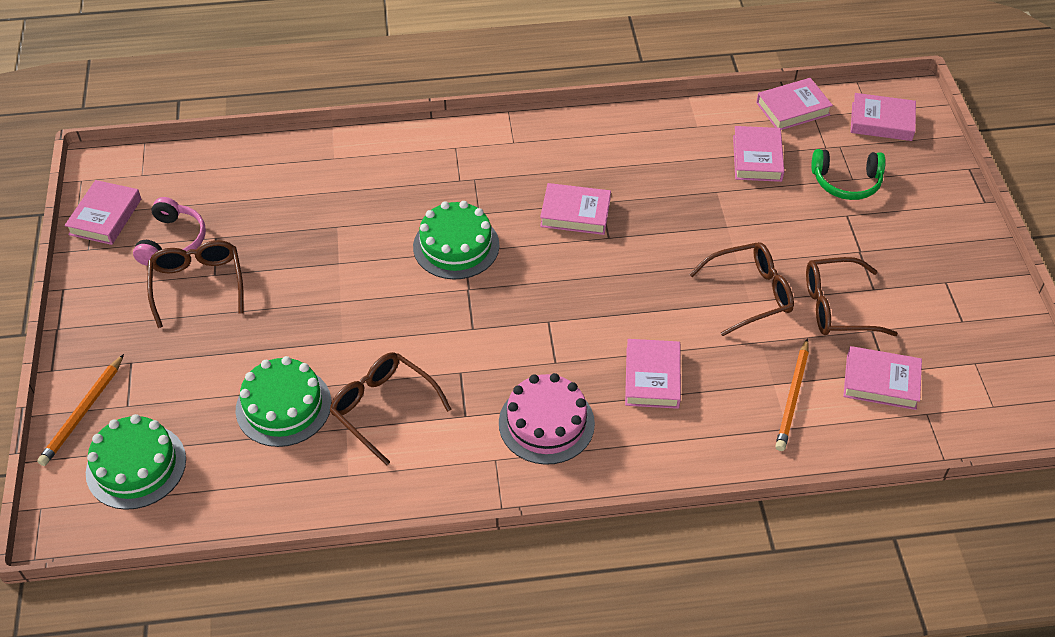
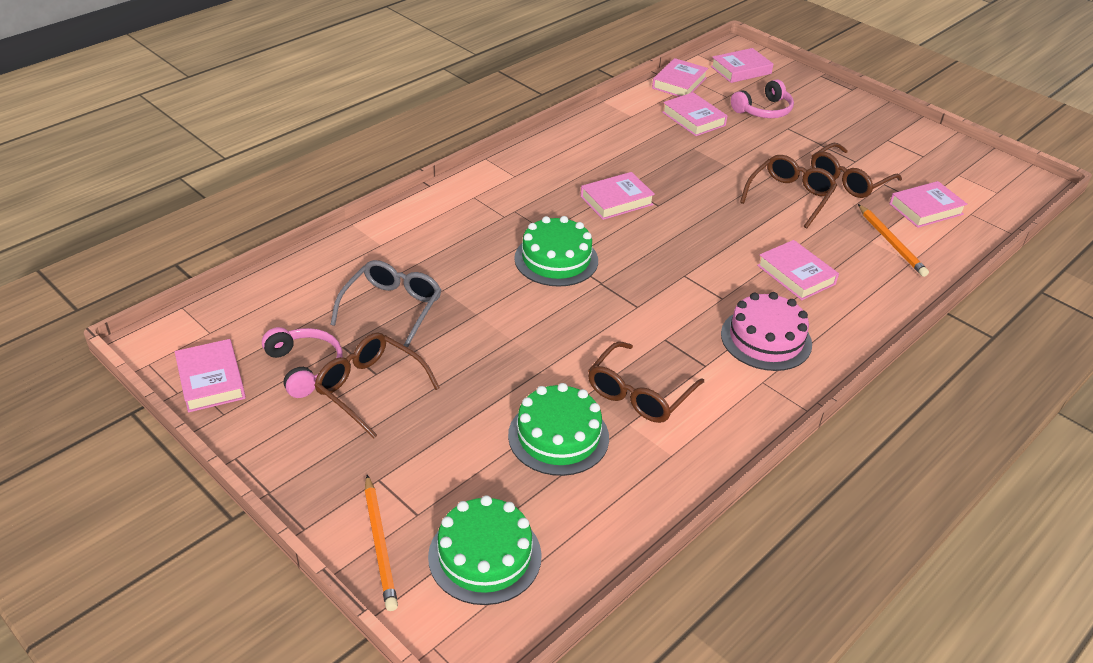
camera: 40 degrees left, 10 degrees down
(283, 222) = (392, 308): none -> grey glasses
(383, 408) = (639, 394): brown glasses -> brown glasses turned 60 degrees counterclockwise
(846, 182) = (763, 110): green headphones -> pink headphones

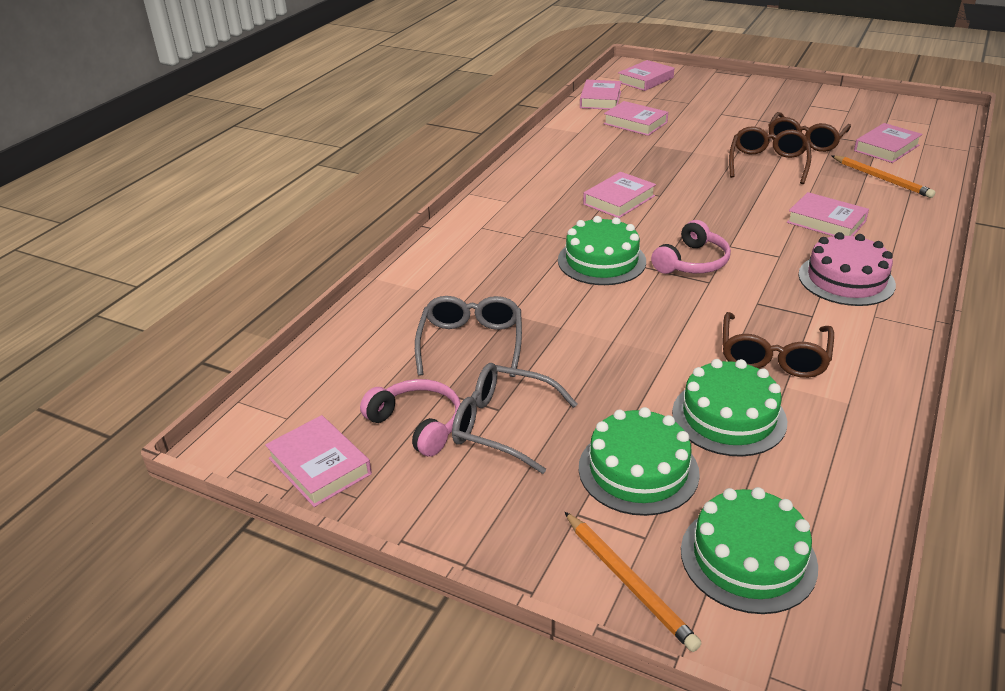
camera: 15 degrees left, 5 degrees down
(370, 388) = (502, 425): brown glasses -> grey glasses
(451, 459) = (638, 470): none -> green cake
(763, 110) = (690, 105): pink headphones -> pink headphones (692, 262)

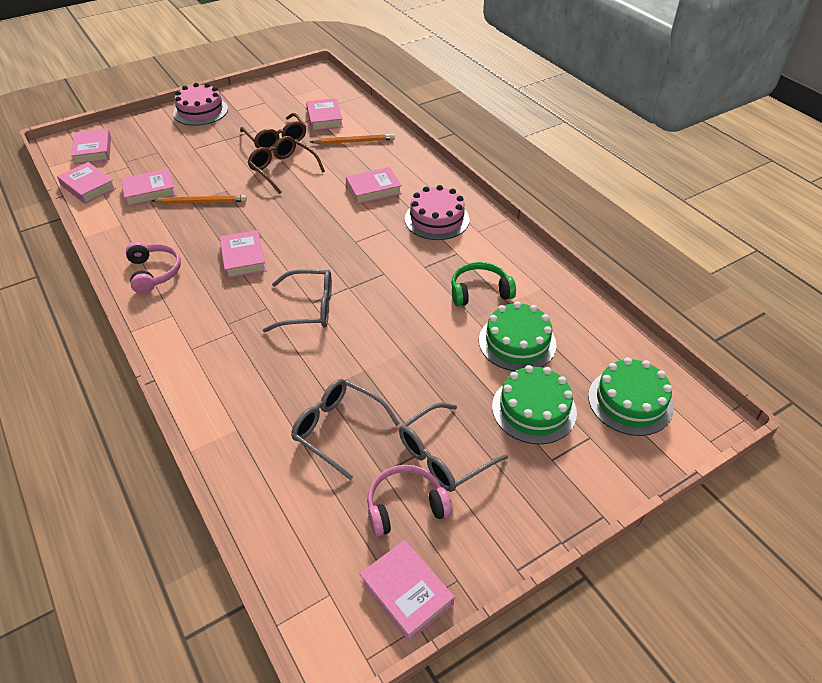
camera: 60 degrees left, 10 degrees up
(319, 466) = (406, 592): pink book -> pink book turned 60 degrees clockwise
(601, 261) = (309, 308): green cake -> grey glasses
(628, 582) = (619, 464): orange pencil -> orange pencil (201, 202)
(692, 262) = (355, 268): pink headphones -> pink headphones (154, 272)
(773, 356) = (479, 291): brown glasses -> green headphones
(776, 92) = (200, 111): none -> pink cake

